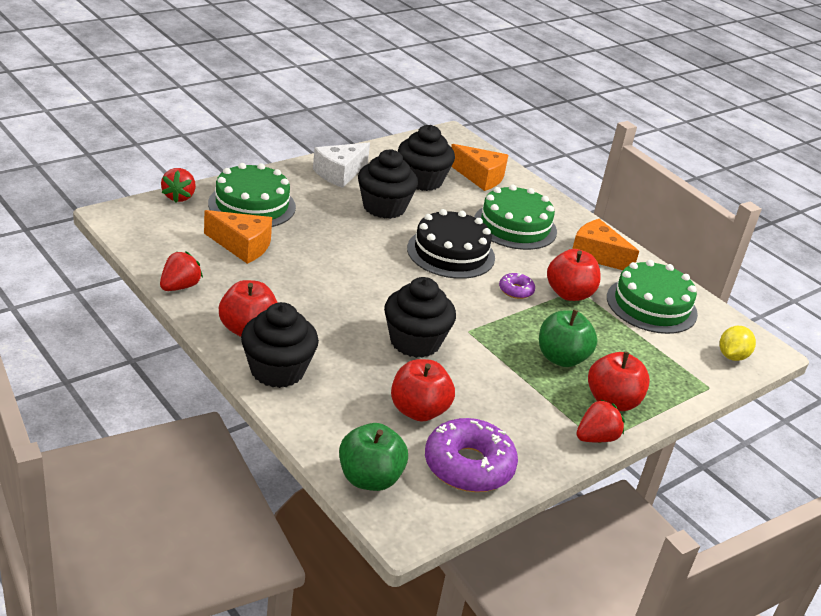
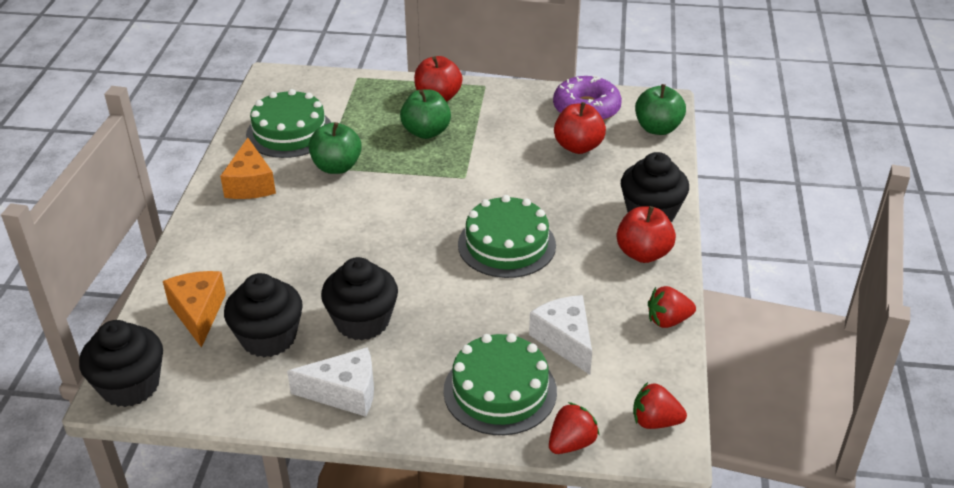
camera: 130 degrees left, 5 degrees up
(242, 246) = (565, 340): orange cheese -> white cheese
(415, 342) = (518, 187): black cupcake -> black cupcake (130, 386)
(451, 253) = (375, 243): black cake -> none
(515, 226) = (269, 241): green cake -> green cake (506, 245)
(516, 290) = (375, 188): purple donut -> none
(569, 294) = (336, 167): red apple -> green apple
(596, 438) = (483, 87): red strawberry -> red strawberry (655, 421)
(732, 356) = (303, 83): yellow lemon -> none

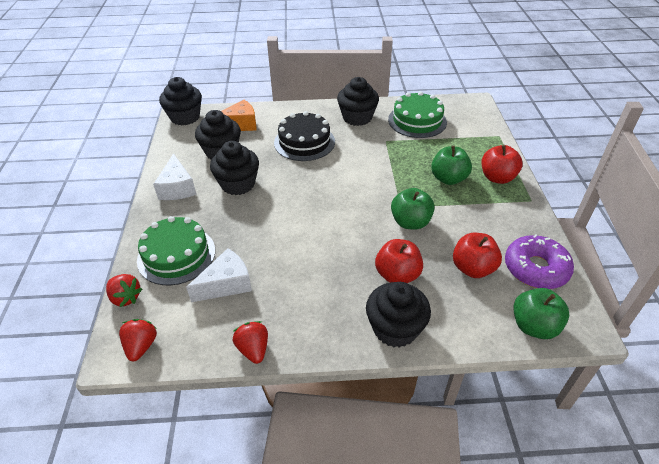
camera: 80 degrees right, 5 degrees up
(250, 184) = (357, 117): orange cheese -> black cupcake
(287, 243) = (304, 142): none -> black cake
(336, 167) = (388, 146): green apple -> green apple (410, 222)
(506, 245) = (327, 239): green cake -> none
(643, 253) = (336, 326): red apple -> red apple (397, 275)

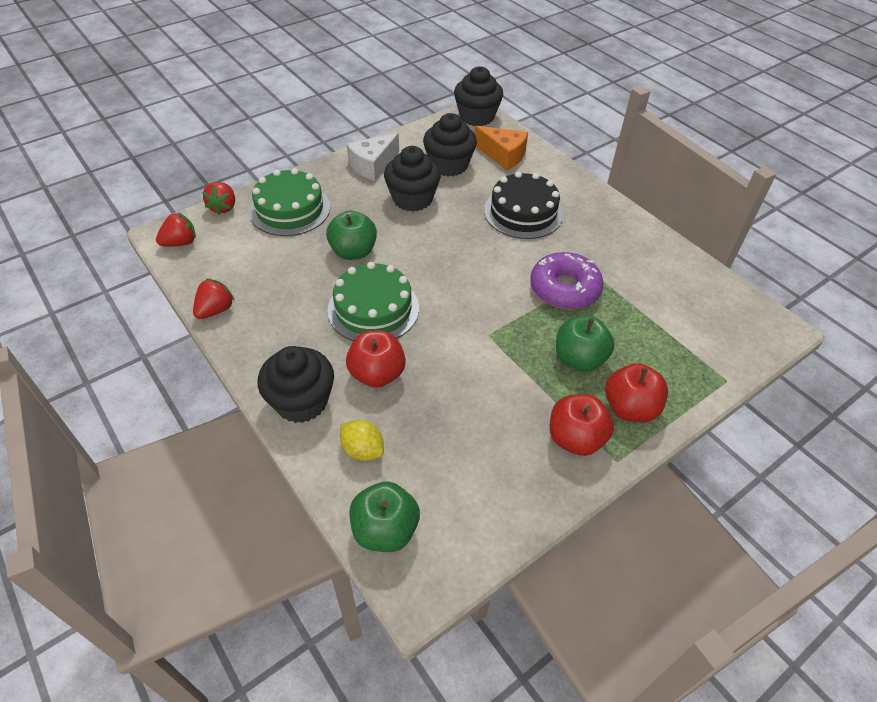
camera: 55 degrees right, 5 degrees up
(226, 284) = (278, 257): white cheese -> none
(357, 117) = (613, 232): black cupcake -> none
(410, 222) = (468, 353): green apple -> green apple (353, 252)
(417, 121) = (666, 286): green cake -> green cake (373, 309)
(461, 311) = (363, 450): none -> yellow lemon
(473, 268) = (437, 438): red apple -> red apple (575, 439)
(535, 268) = (485, 504): purple donut -> purple donut (564, 289)

